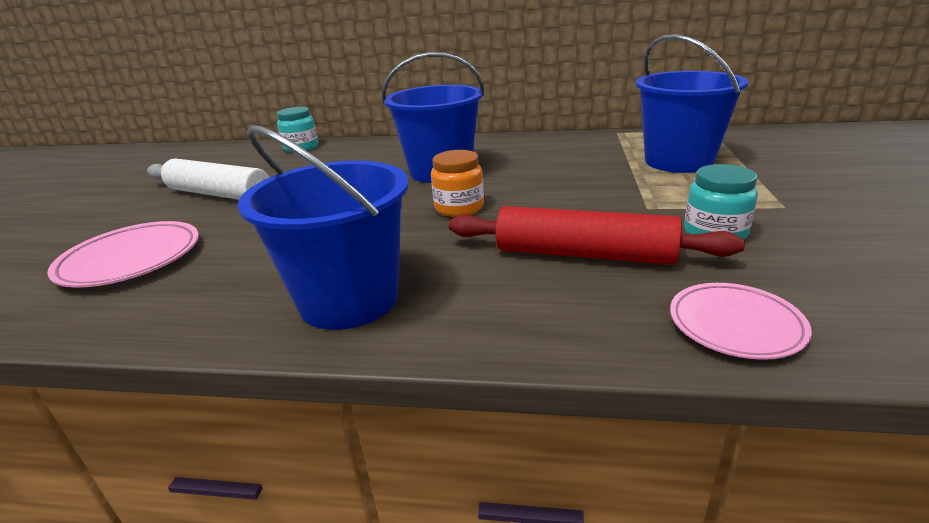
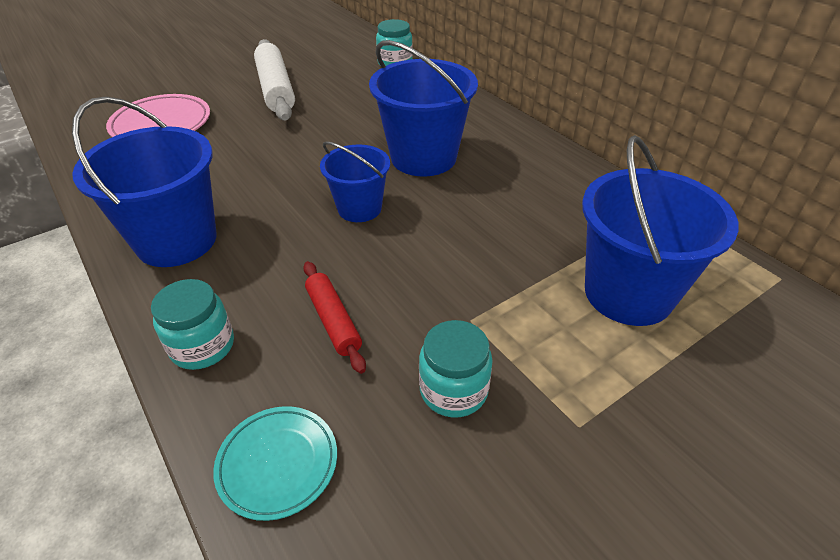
camera: 45 degrees right, 15 degrees up
(459, 208) = (359, 208): orange jar -> blue bucket
(536, 325) = (202, 346): none -> turquoise jar
(584, 254) = (333, 321): red rolling pin -> red rolling pin, size x0.57
(735, 325) = (278, 464): pink plate -> turquoise plate

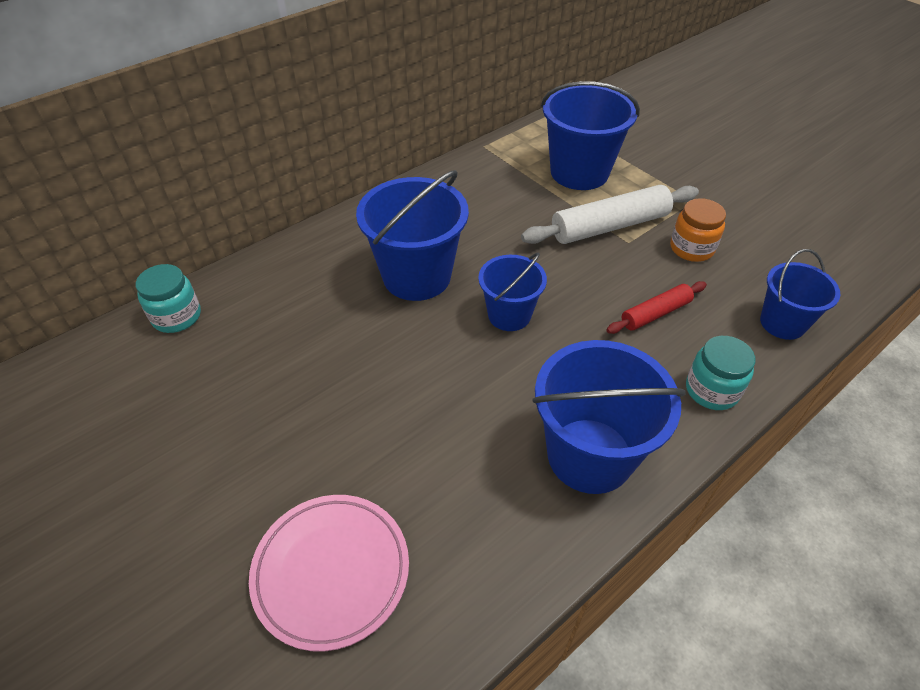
camera: 95 degrees left, 5 degrees up
(276, 89) = (233, 441): white rolling pin -> white rolling pin (609, 226)
(278, 464) = (782, 323): turquoise plate -> blue bucket
(453, 390) = (691, 248): turquoise jar -> orange jar

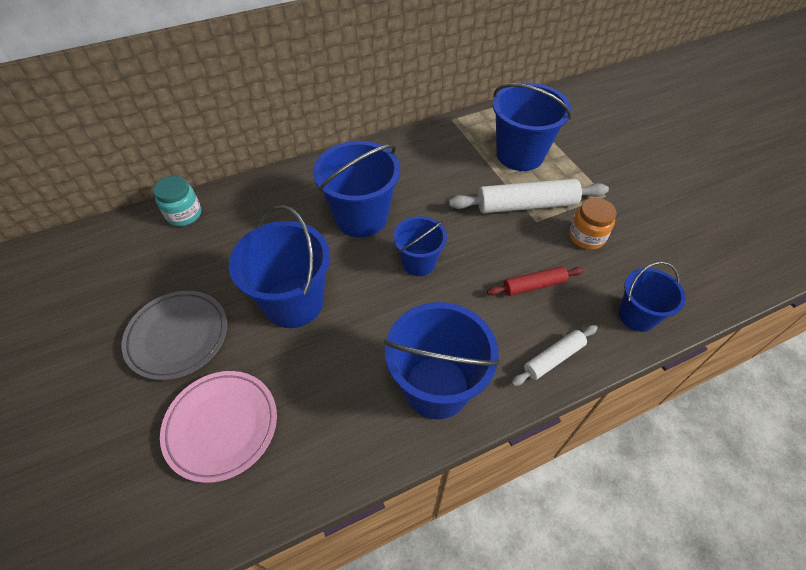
camera: 15 degrees right, 5 degrees up
(226, 472) = (178, 336): none -> grey plate
(369, 395) = (294, 302): none -> blue bucket
(711, 390) = (553, 358): turquoise jar -> white rolling pin

